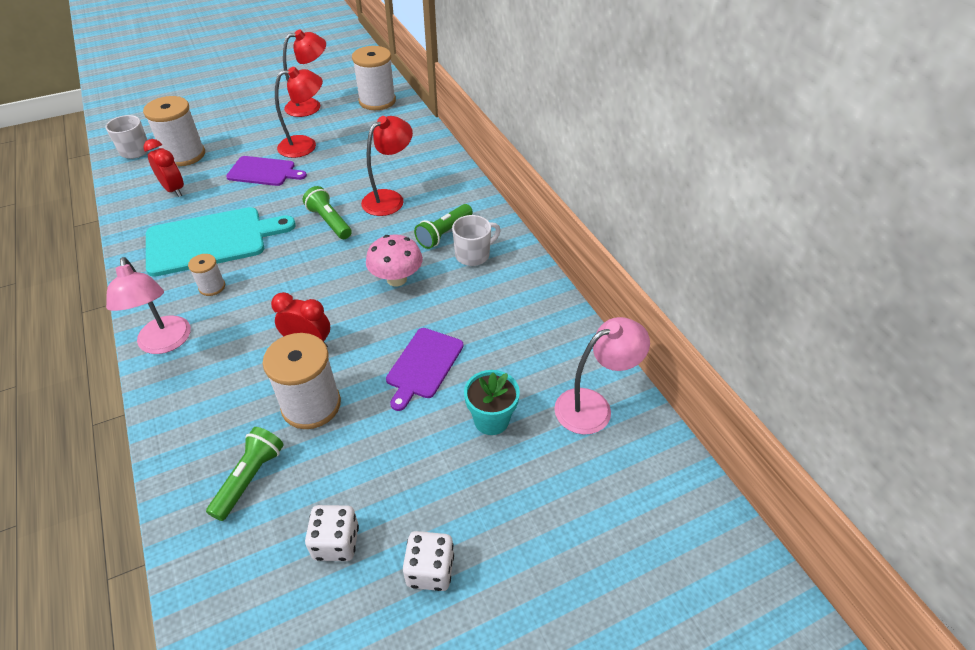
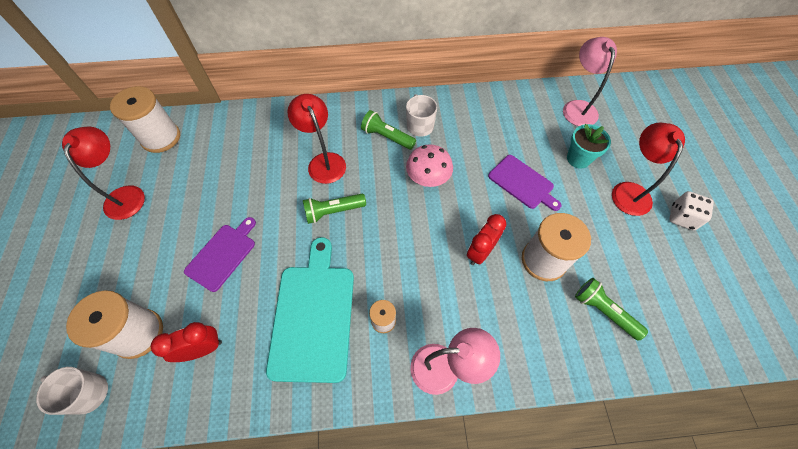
camera: 70 degrees left, 15 degrees up
(305, 145) = (199, 211): red lamp -> red lamp (629, 191)
(336, 542) = (660, 264): white dice -> none
(444, 233) = (387, 137): green flashlight -> green flashlight turned 150 degrees clockwise

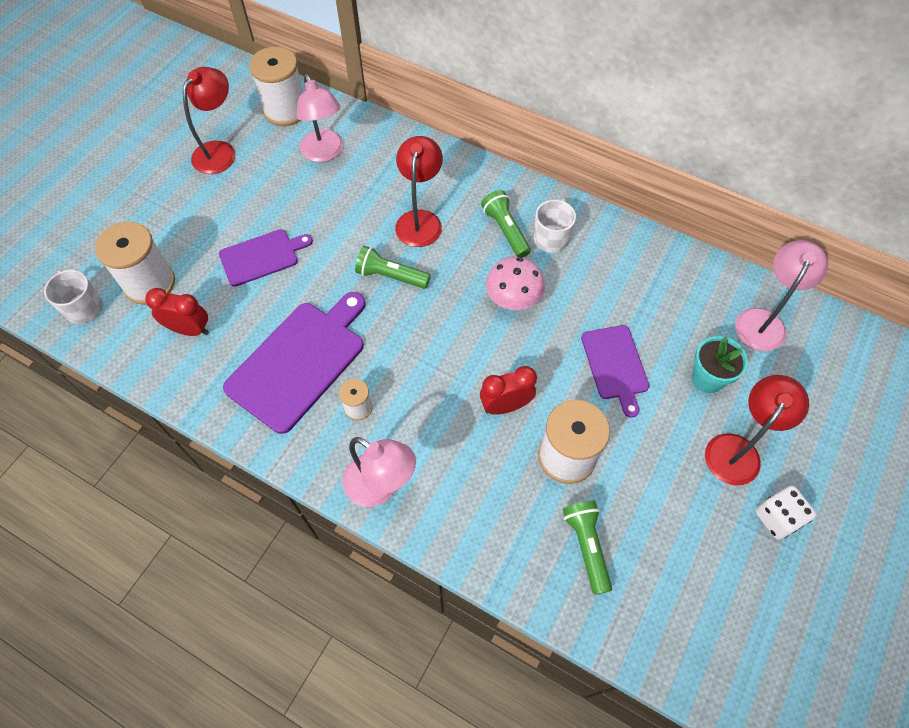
camera: 35 degrees right, 0 degrees up
(216, 152) = (325, 153): none -> pink lamp
(313, 316) = (299, 362): turquoise cutting board -> purple cutting board

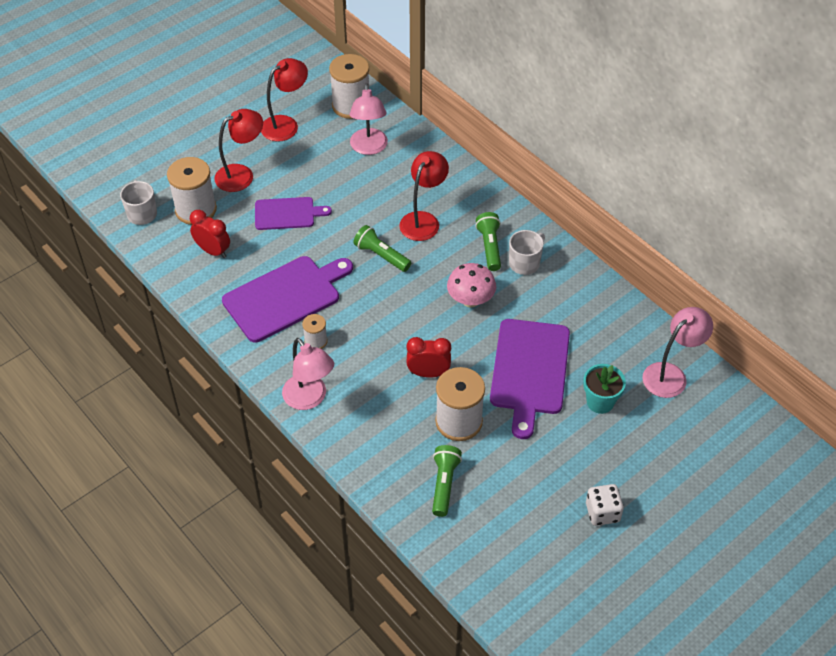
camera: 20 degrees right, 10 degrees down
(615, 365) = (529, 371): purple cutting board -> purple cutting board, size x1.67
(737, 449) = (597, 458): red lamp -> red lamp (241, 174)

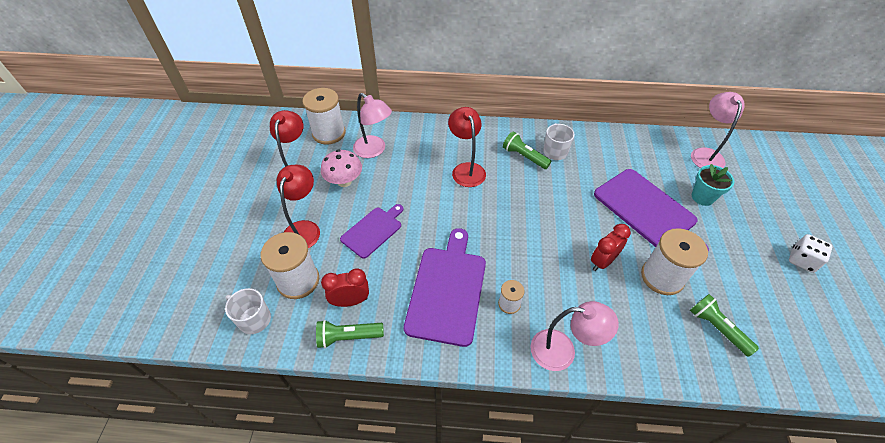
camera: 45 degrees left, 0 degrees up
(381, 255) = (471, 210): green flashlight -> green flashlight (348, 337)
(470, 300) = (559, 195): pink mushroom -> pink mushroom (344, 181)

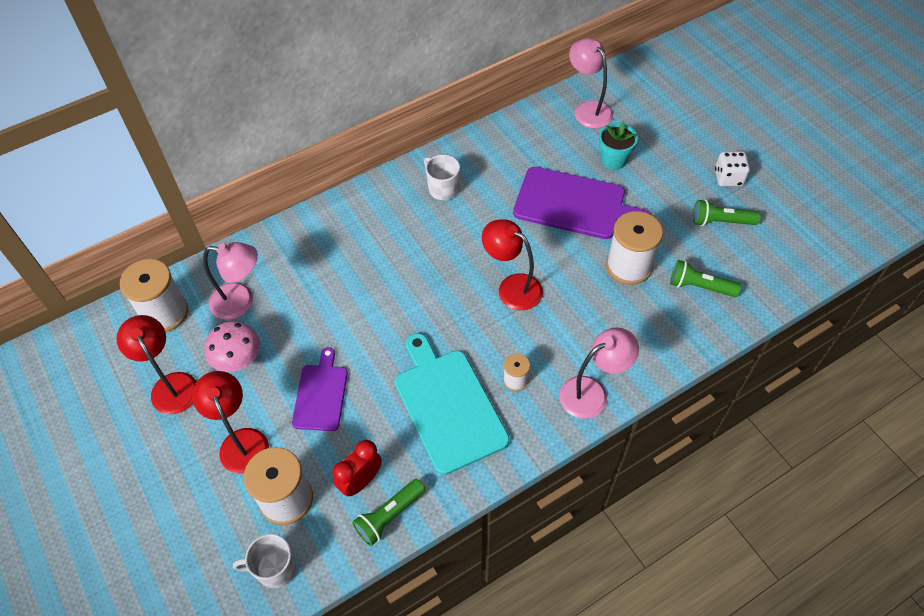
camera: 35 degrees left, 5 degrees up
(447, 290) = (448, 406): purple cutting board -> turquoise cutting board
(466, 169) = (365, 263): red lamp -> red lamp (512, 287)
(524, 156) = (415, 213): green flashlight -> green flashlight (721, 221)
(602, 261) = (569, 283): red clock -> none

